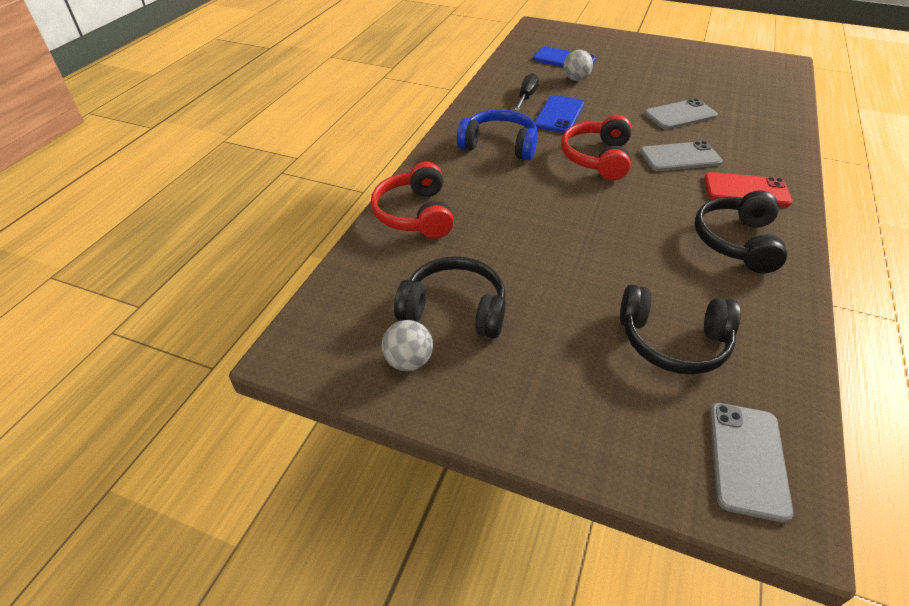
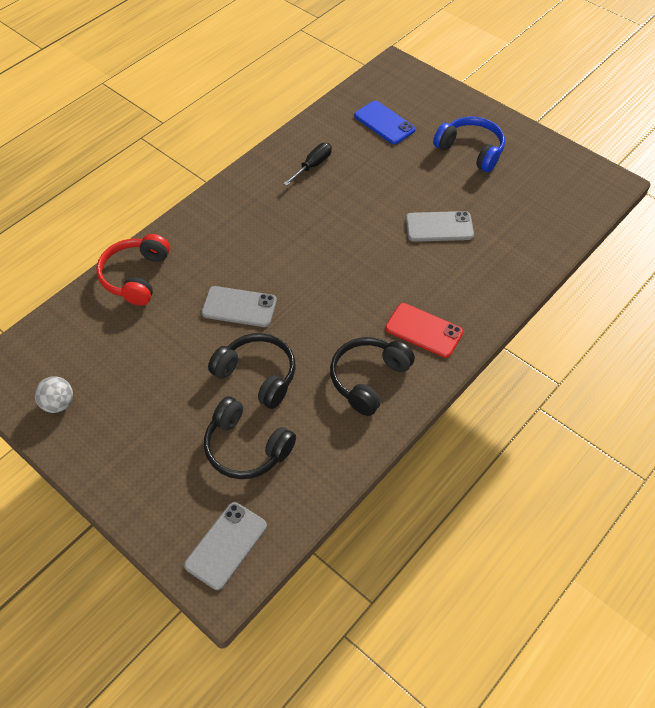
camera: 20 degrees right, 10 degrees up
(454, 309) = (112, 372): black headphones -> black headphones (257, 375)
(499, 145) = (248, 220): blue headphones -> blue headphones (470, 150)
(559, 115) = (326, 197): blue phone -> none
(575, 79) = (376, 154): grey ball -> none
(597, 158) = (322, 258): red headphones -> none
(680, 157) = (396, 277): grey phone -> grey phone (239, 307)

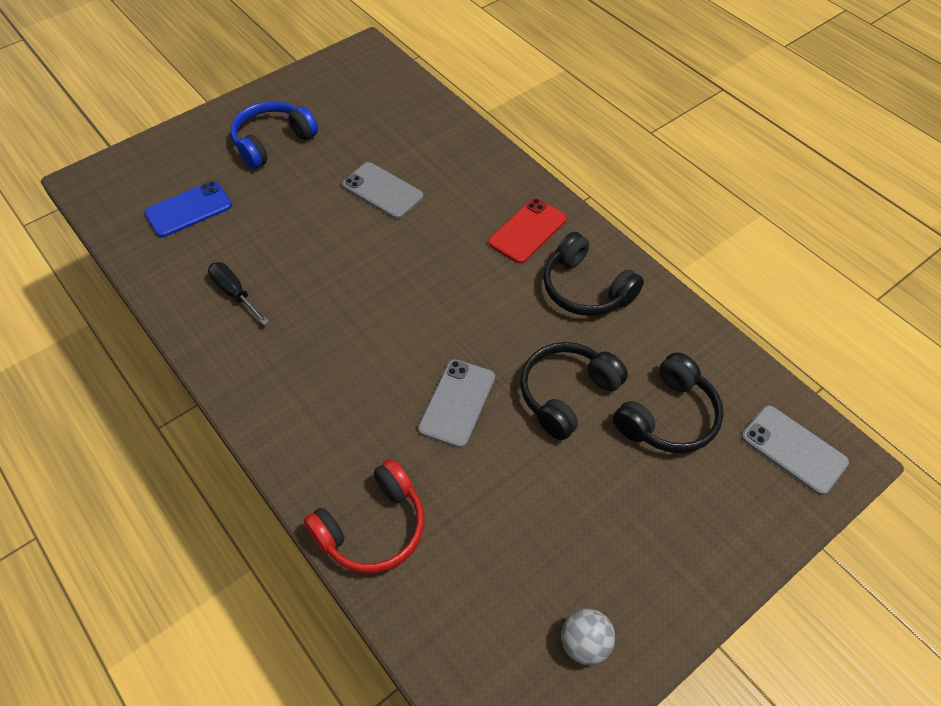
camera: 80 degrees left, 0 degrees up
(136, 276) = (372, 527): red headphones -> red headphones turned 60 degrees counterclockwise
(439, 227) = (382, 191): grey phone -> grey phone turned 60 degrees counterclockwise

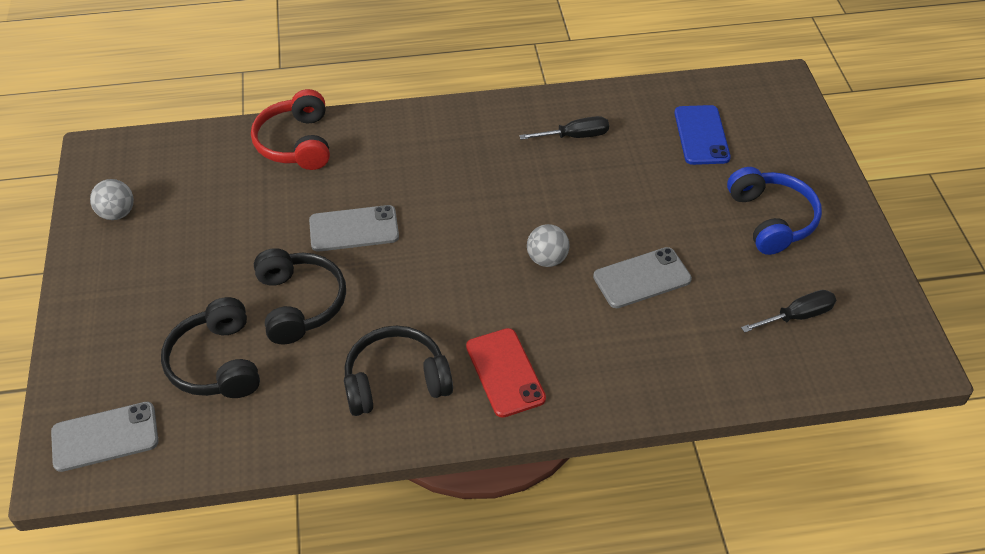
camera: 120 degrees right, 5 degrees down
(364, 106) = (796, 316): none -> black screwdriver
(400, 252) = (547, 259): none -> grey ball
(457, 403) = (354, 229): grey phone -> grey phone turned 60 degrees counterclockwise

